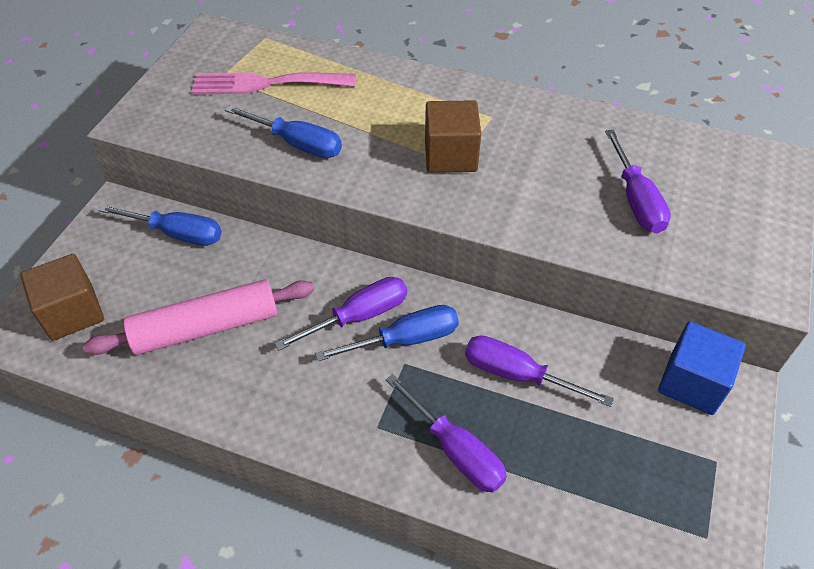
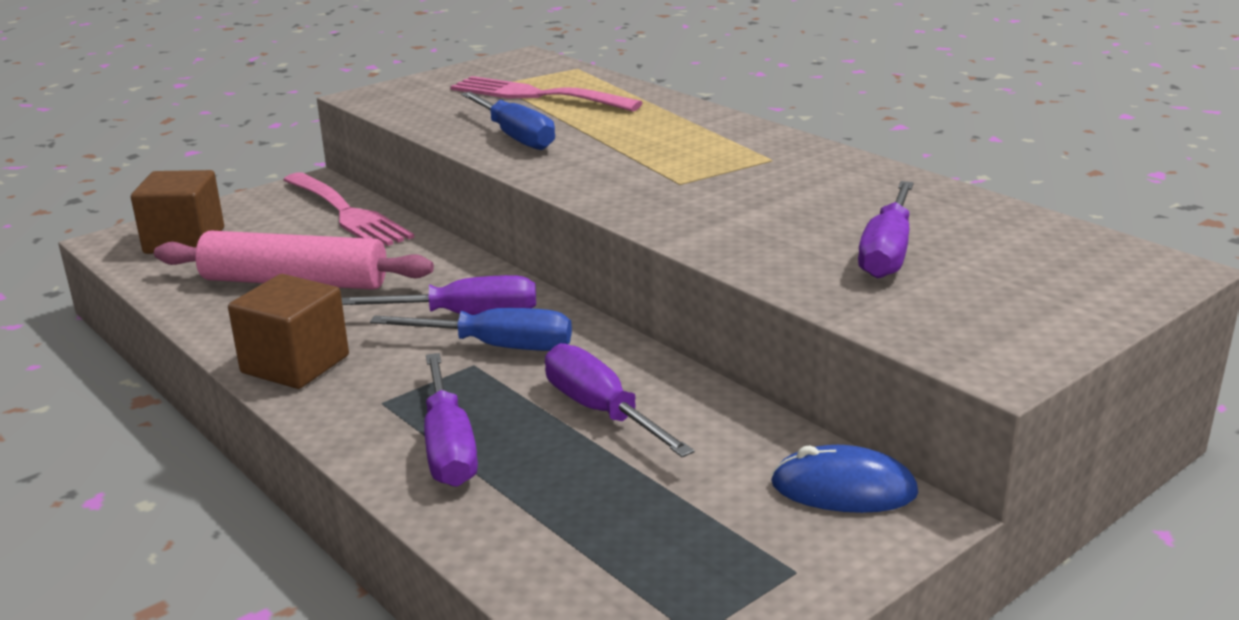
camera: 30 degrees right, 25 degrees down
(176, 234) = (347, 214): blue screwdriver -> pink fork
(450, 156) = (681, 175): brown cube -> brown cube (295, 364)
(692, 383) = (843, 489): blue cube -> blue mouse

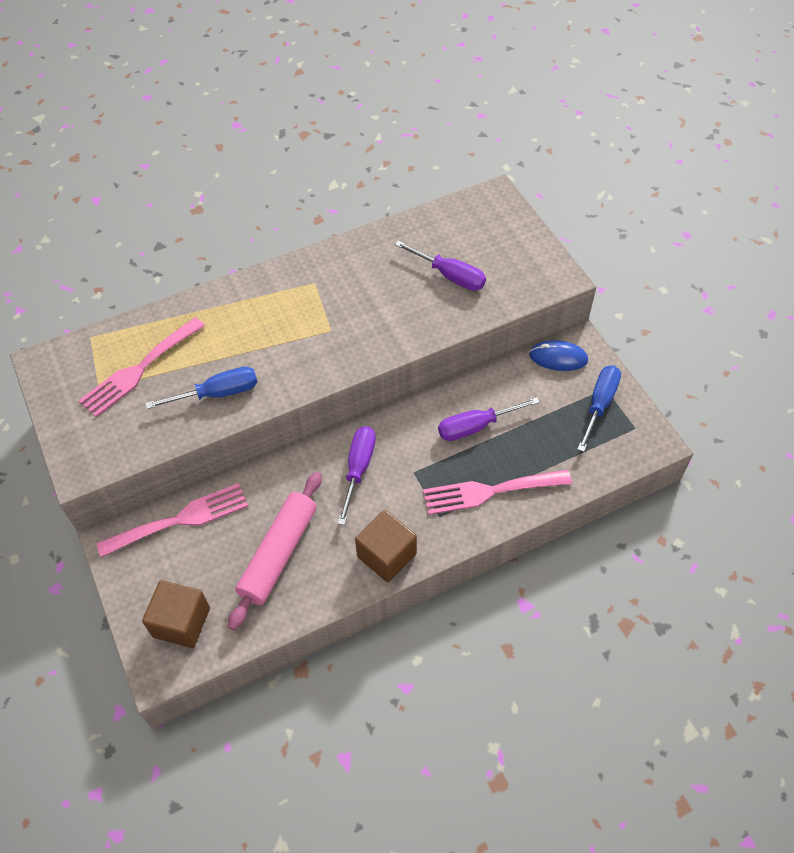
camera: 75 degrees left, 30 degrees up
(448, 446) = (489, 491): purple screwdriver -> pink fork
(496, 347) = (399, 459): blue screwdriver -> blue screwdriver (599, 405)
(843, 489) = (558, 358): blue mouse -> blue mouse turned 75 degrees clockwise

